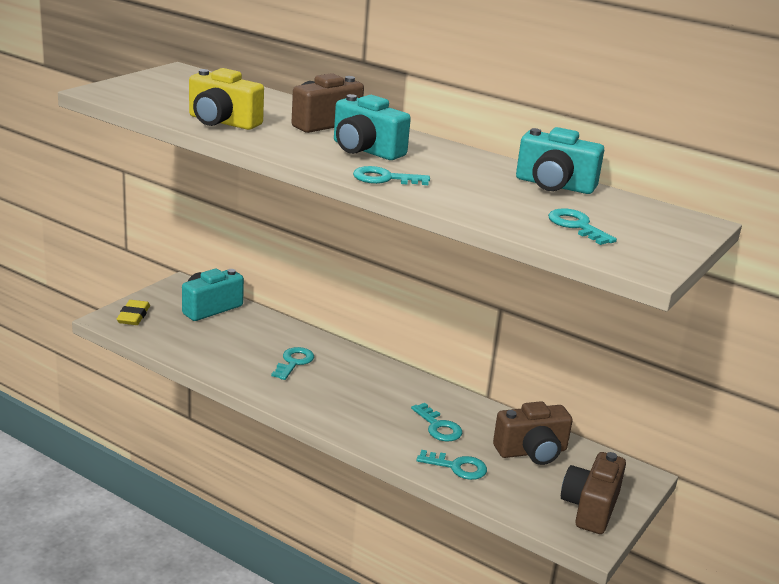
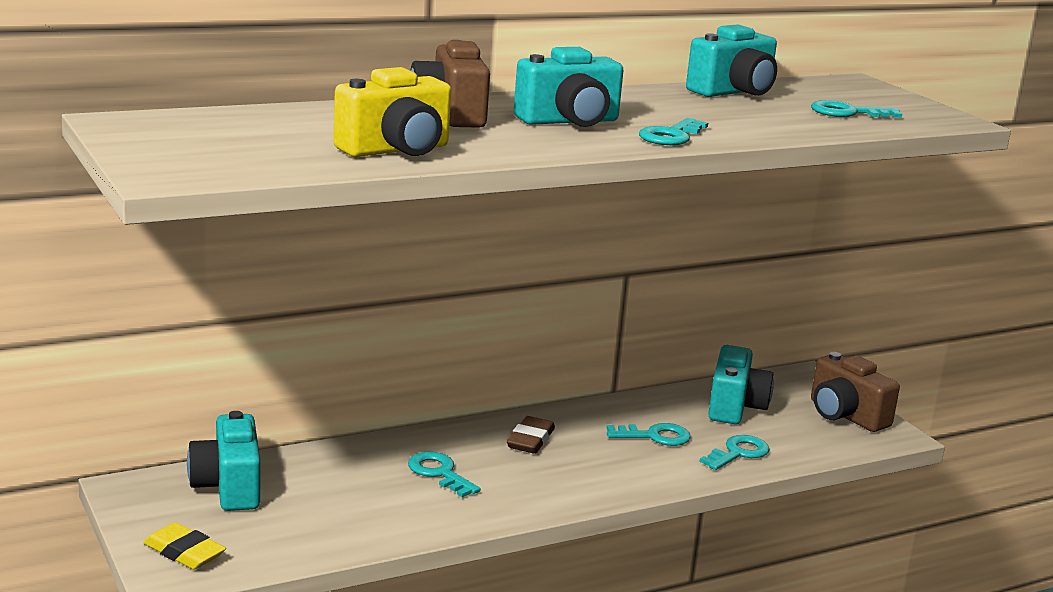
camera: 60 degrees left, 5 degrees down
(373, 382) = (530, 440): none -> brown eraser
(532, 452) = (735, 407): brown camera -> turquoise camera

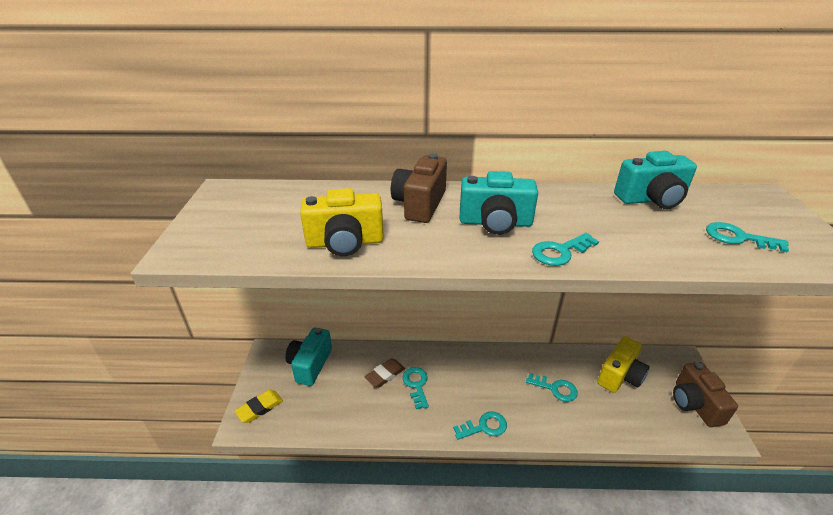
camera: 30 degrees right, 15 degrees up
(184, 552) = (260, 408): yellow eraser -> yellow eraser turned 75 degrees clockwise
(530, 440) = (480, 371): brown eraser -> brown eraser (385, 375)
(735, 407) = (620, 376): turquoise camera -> yellow camera
(738, 453) = (602, 419): turquoise key -> turquoise key (484, 426)

